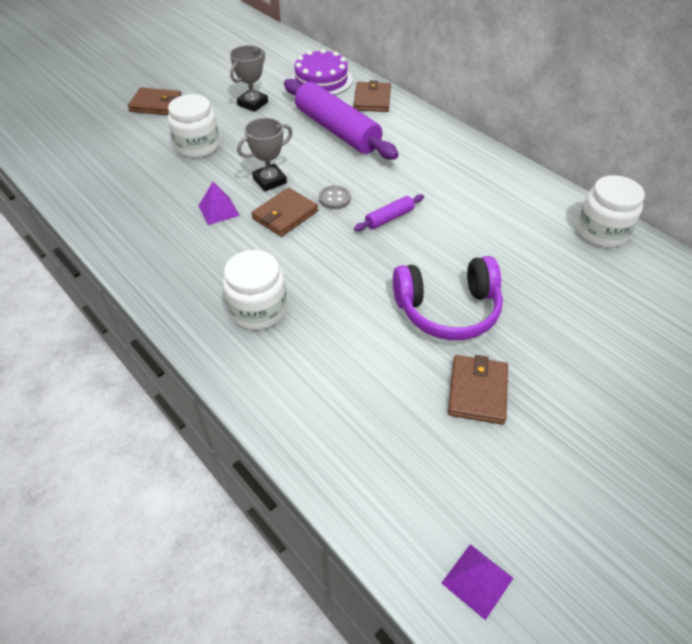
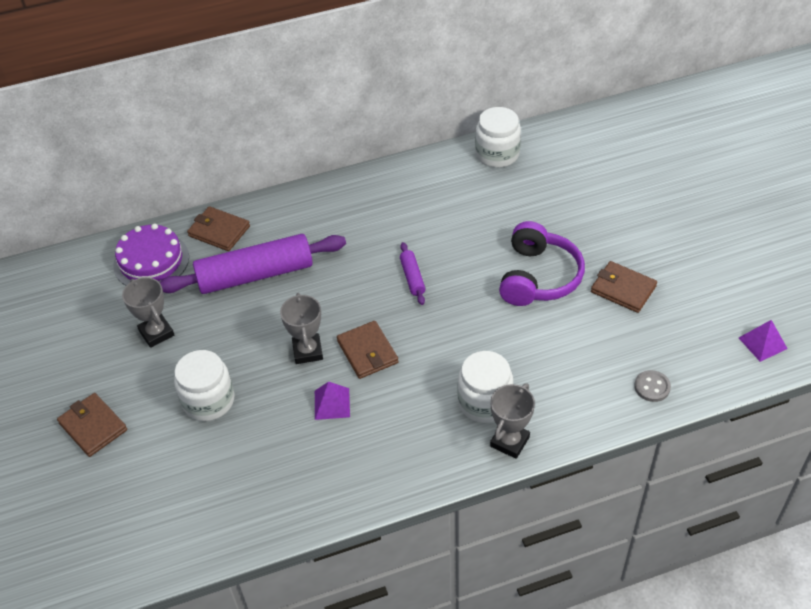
camera: 65 degrees left, 0 degrees up
(156, 104) = (93, 426): brown wallet -> brown wallet turned 75 degrees counterclockwise
(215, 342) = (509, 441): none -> grey trophy
(334, 198) = (364, 308): grey button -> grey button (652, 387)

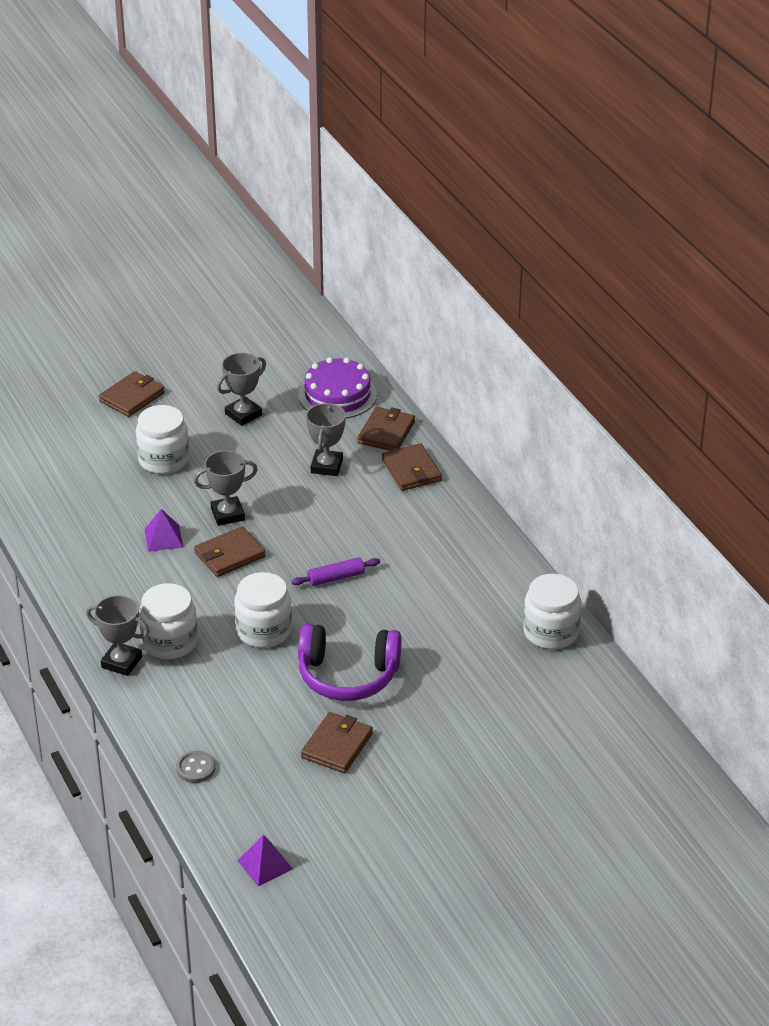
camera: 80 degrees right, 10 degrees down
(255, 275) = (326, 466): purple rolling pin -> grey trophy
(277, 218) = (411, 470): none -> brown wallet
(476, 331) = (264, 631): none -> white jar

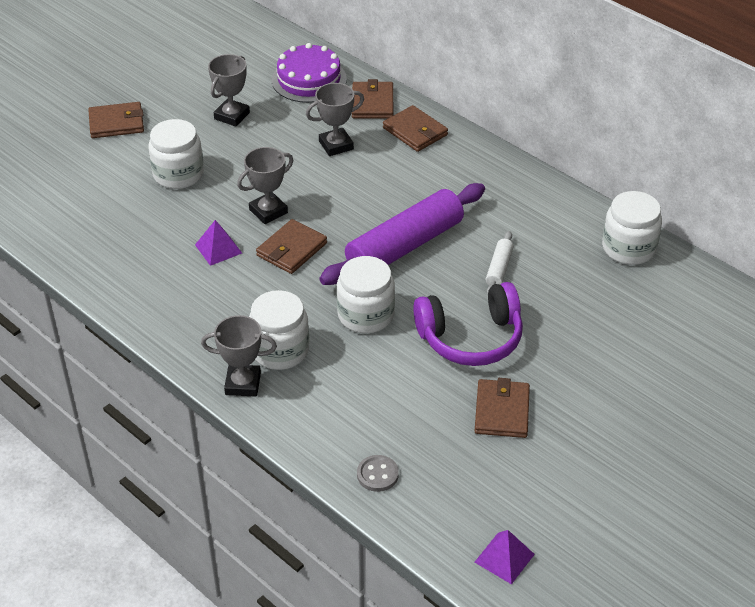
camera: 20 degrees left, 5 degrees up
(132, 397) = (116, 123): brown wallet -> brown wallet turned 60 degrees clockwise
(326, 466) = (336, 145): grey trophy -> grey trophy turned 75 degrees clockwise
(336, 577) = (404, 246): purple rolling pin -> purple rolling pin, size x2.29
(412, 620) = (499, 269): none -> white rolling pin

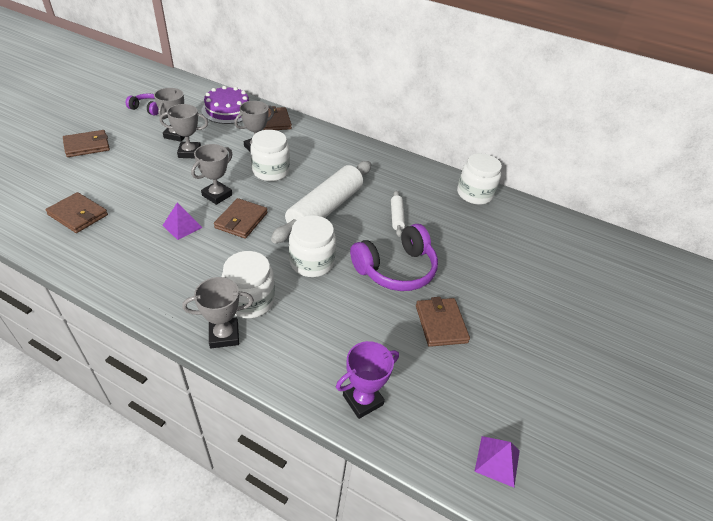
camera: 20 degrees left, 0 degrees up
(178, 174) = (141, 176): white jar -> white jar (271, 171)
(199, 69) = (147, 109): none -> purple headphones
(244, 145) = (189, 153): none -> grey trophy
(377, 474) = (363, 400): grey button -> purple trophy
(404, 246) = (325, 209): purple rolling pin -> white rolling pin
(415, 131) = (308, 136): brown wallet -> brown wallet (78, 215)

